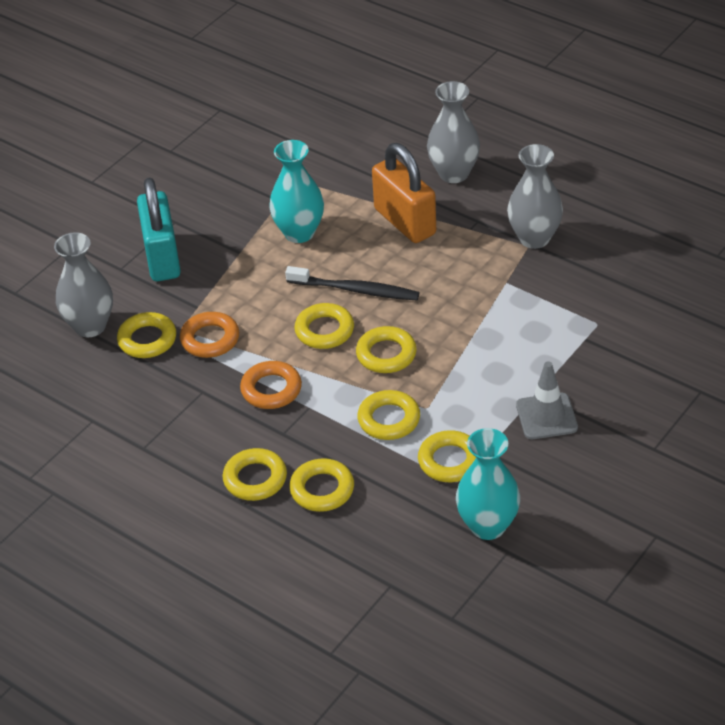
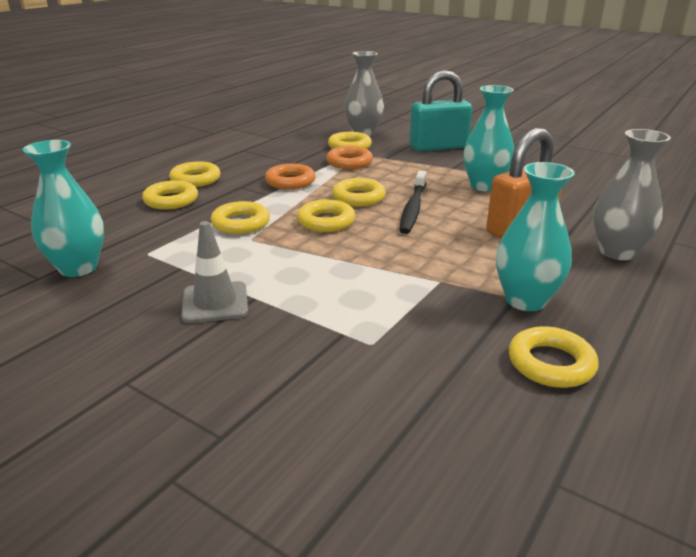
camera: 85 degrees right, 15 degrees down
(450, 461) = (175, 250): yellow ring -> yellow ring (550, 363)
(534, 238) = (525, 300): grey vase -> turquoise vase

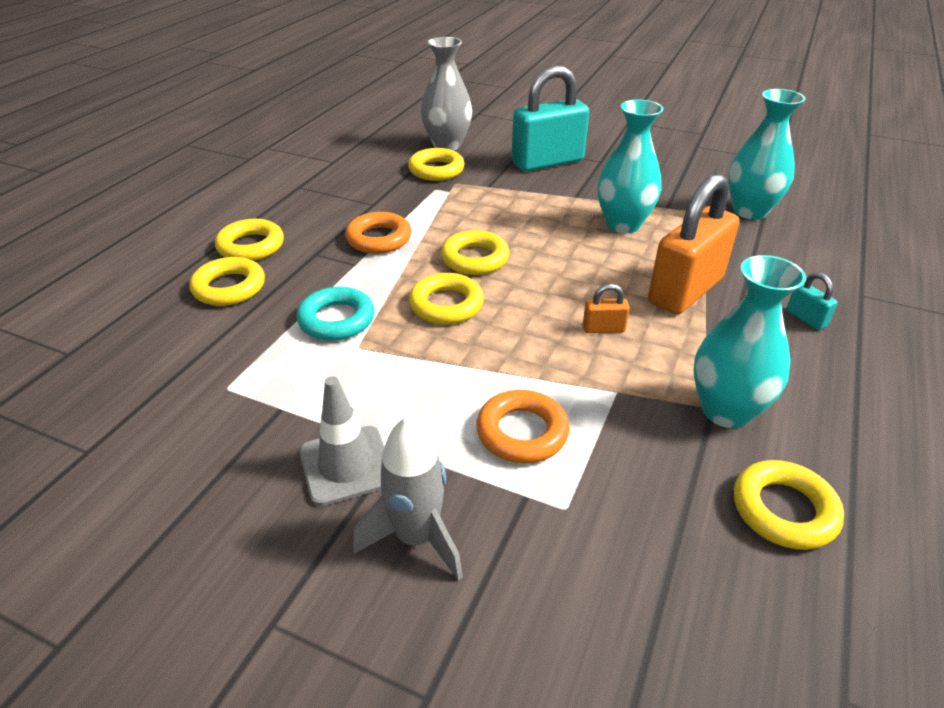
camera: 10 degrees left, 10 degrees up
(78, 268) = (139, 426): turquoise vase -> turquoise vase (750, 211)
(241, 223) = (336, 320): yellow ring -> turquoise ring
(250, 348) = (416, 538): none -> grey rocket
(349, 162) = (444, 198): orange ring -> orange ring (522, 432)
(413, 208) = (548, 270): black toothbrush -> none
(444, 244) = (603, 328): none -> orange padlock
(617, 252) = (806, 318): grey vase -> turquoise padlock

